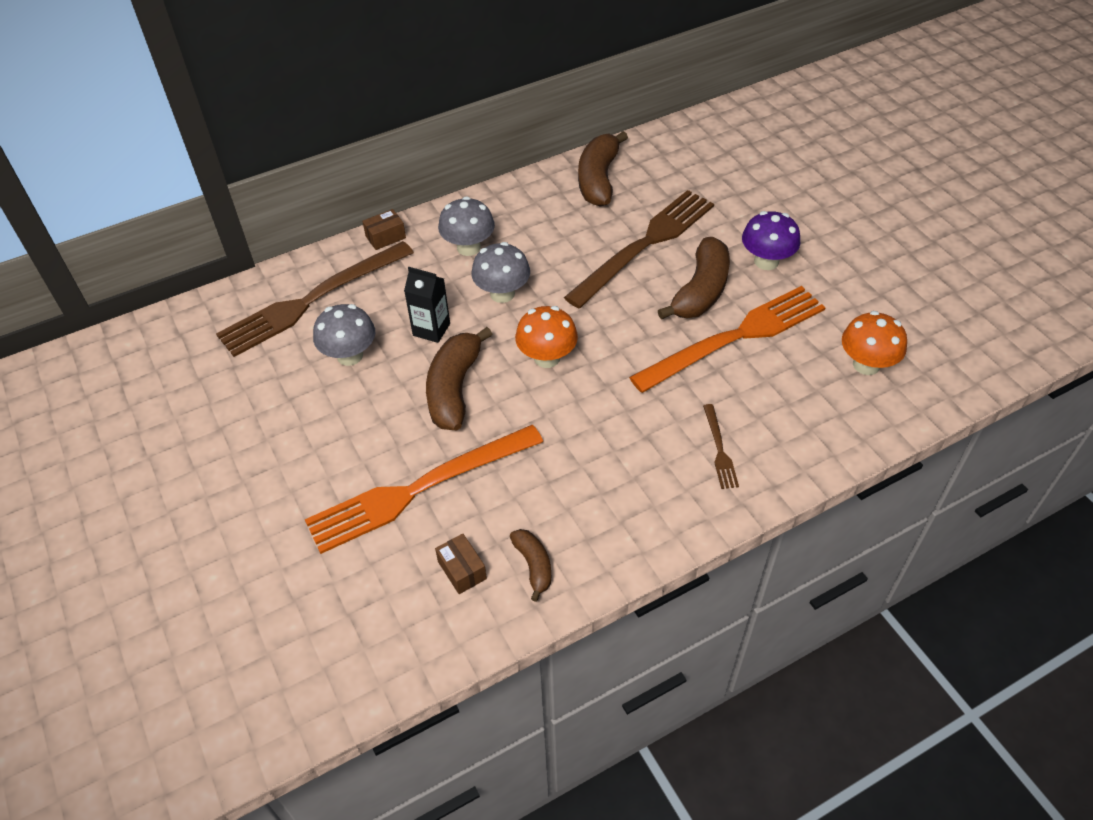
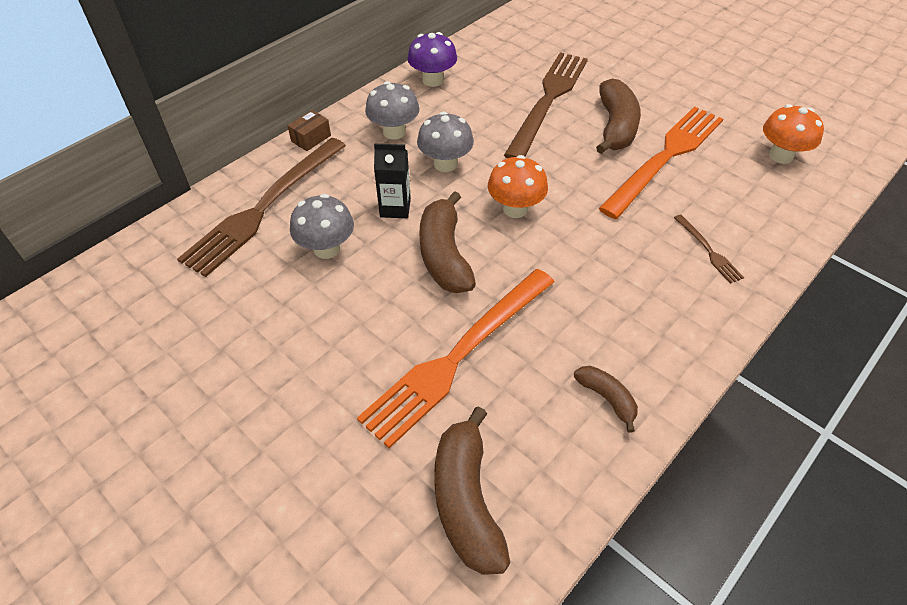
camera: 20 degrees left, 0 degrees up
(462, 570) = (541, 423): brown box -> none
(598, 179) = (480, 58): brown banana -> brown banana (466, 501)
(766, 261) = (654, 94): purple mushroom -> purple mushroom (432, 80)

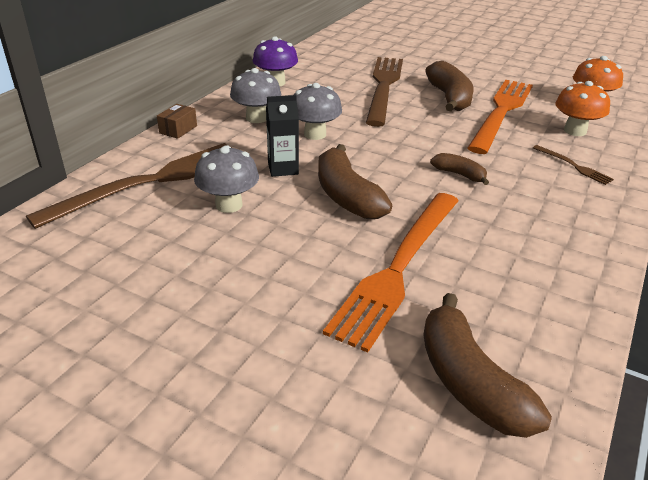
camera: 15 degrees left, 15 degrees down
(264, 207) = (151, 182): brown fork -> brown fork turned 150 degrees counterclockwise
(515, 209) = (394, 157): orange mushroom -> orange mushroom (575, 131)
(606, 398) = (553, 278): brown banana -> brown banana (459, 174)

